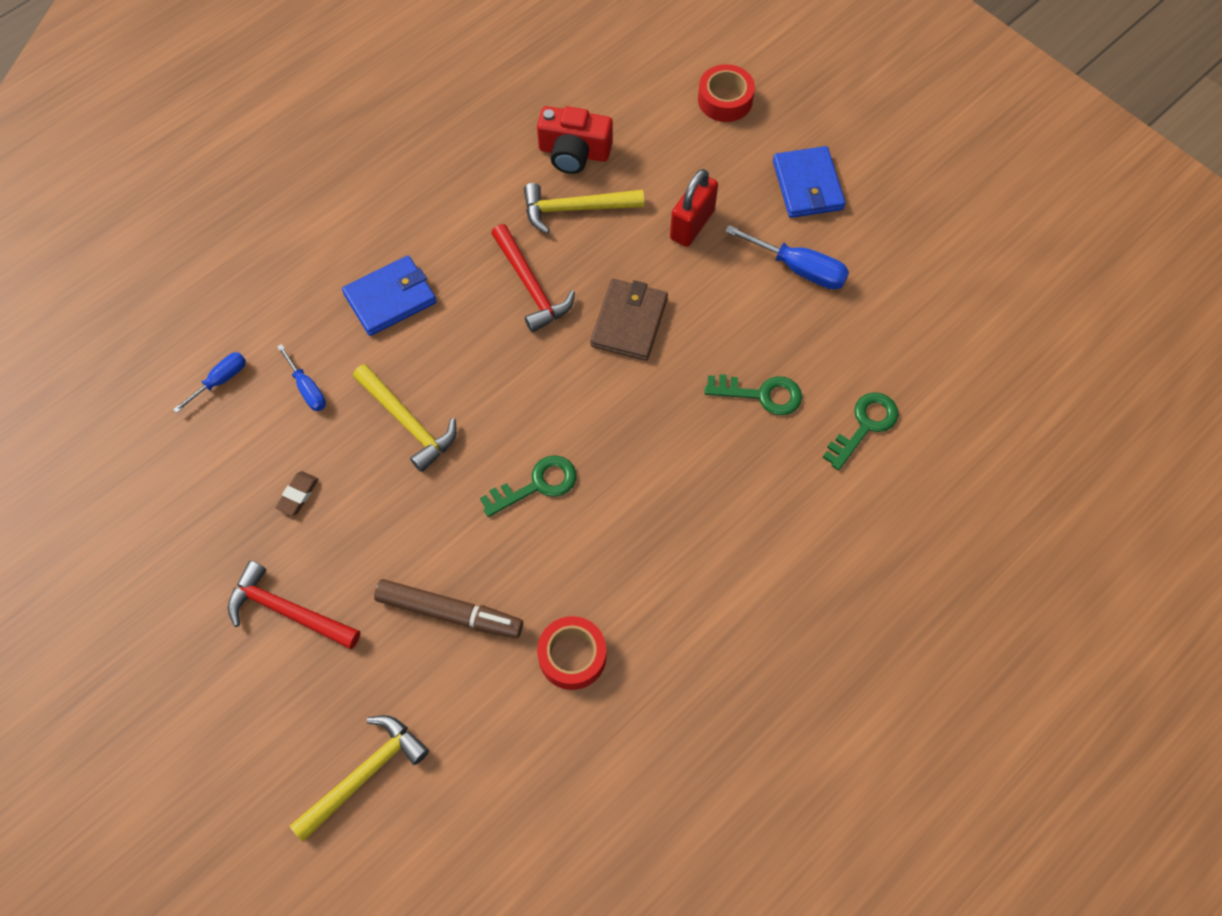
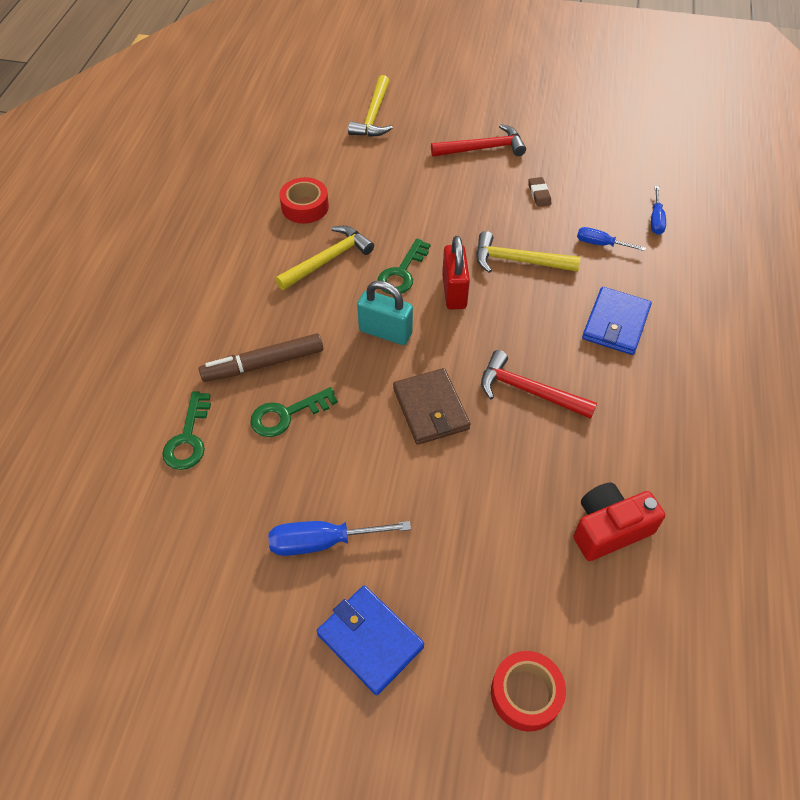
camera: 145 degrees right, 10 degrees down
(449, 612) = (394, 190): brown marker -> brown marker (264, 364)
(575, 208) = (556, 475): yellow hammer -> yellow hammer (328, 260)
(609, 424) = (385, 332): none -> turquoise padlock
(692, 225) = (447, 524): red padlock -> red padlock (454, 292)

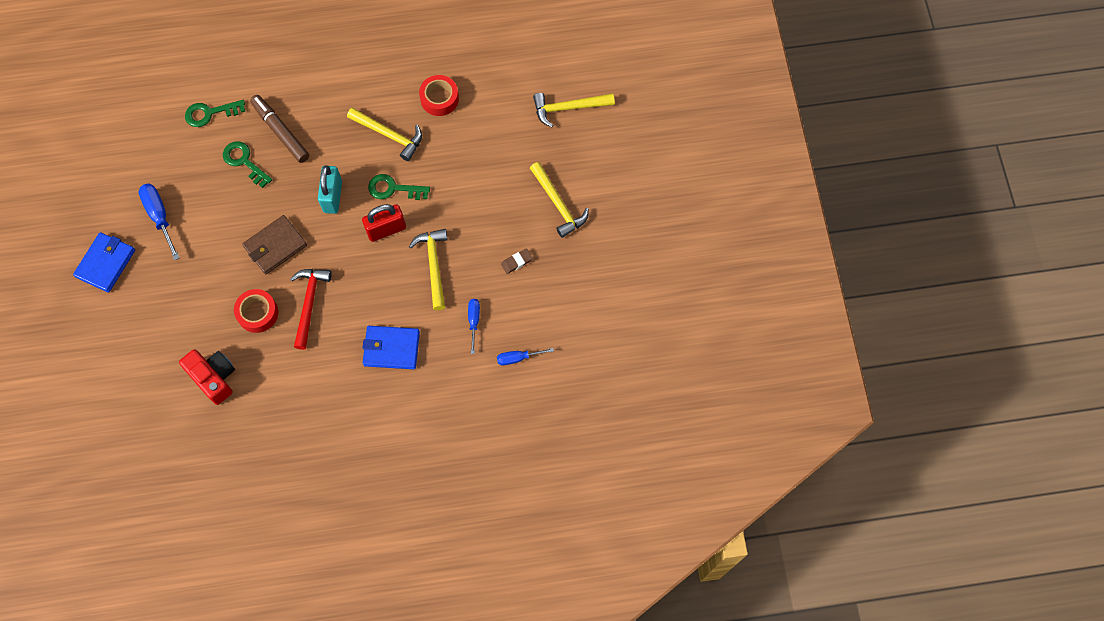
camera: 70 degrees right, 15 degrees up
(483, 148) = (558, 204): red hammer -> yellow hammer
(526, 694) = (95, 354): red tape -> red tape (258, 313)

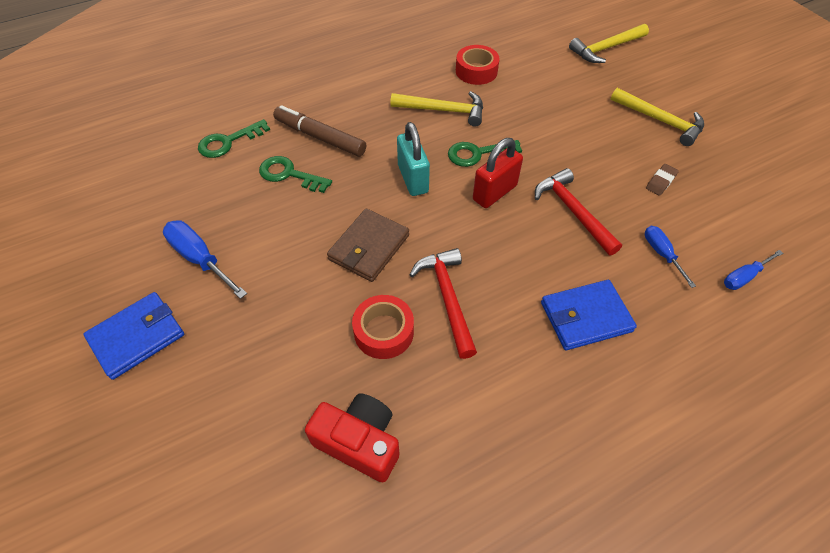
camera: 20 degrees left, 15 degrees down
(106, 263) = (137, 337): blue wallet -> blue wallet turned 45 degrees clockwise
(434, 265) = (573, 211): yellow hammer -> red hammer

